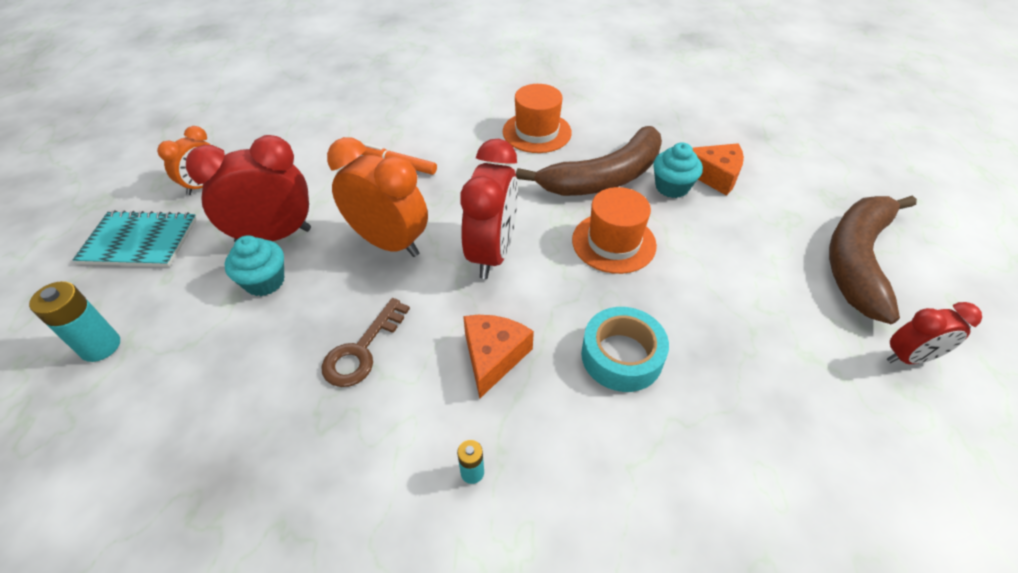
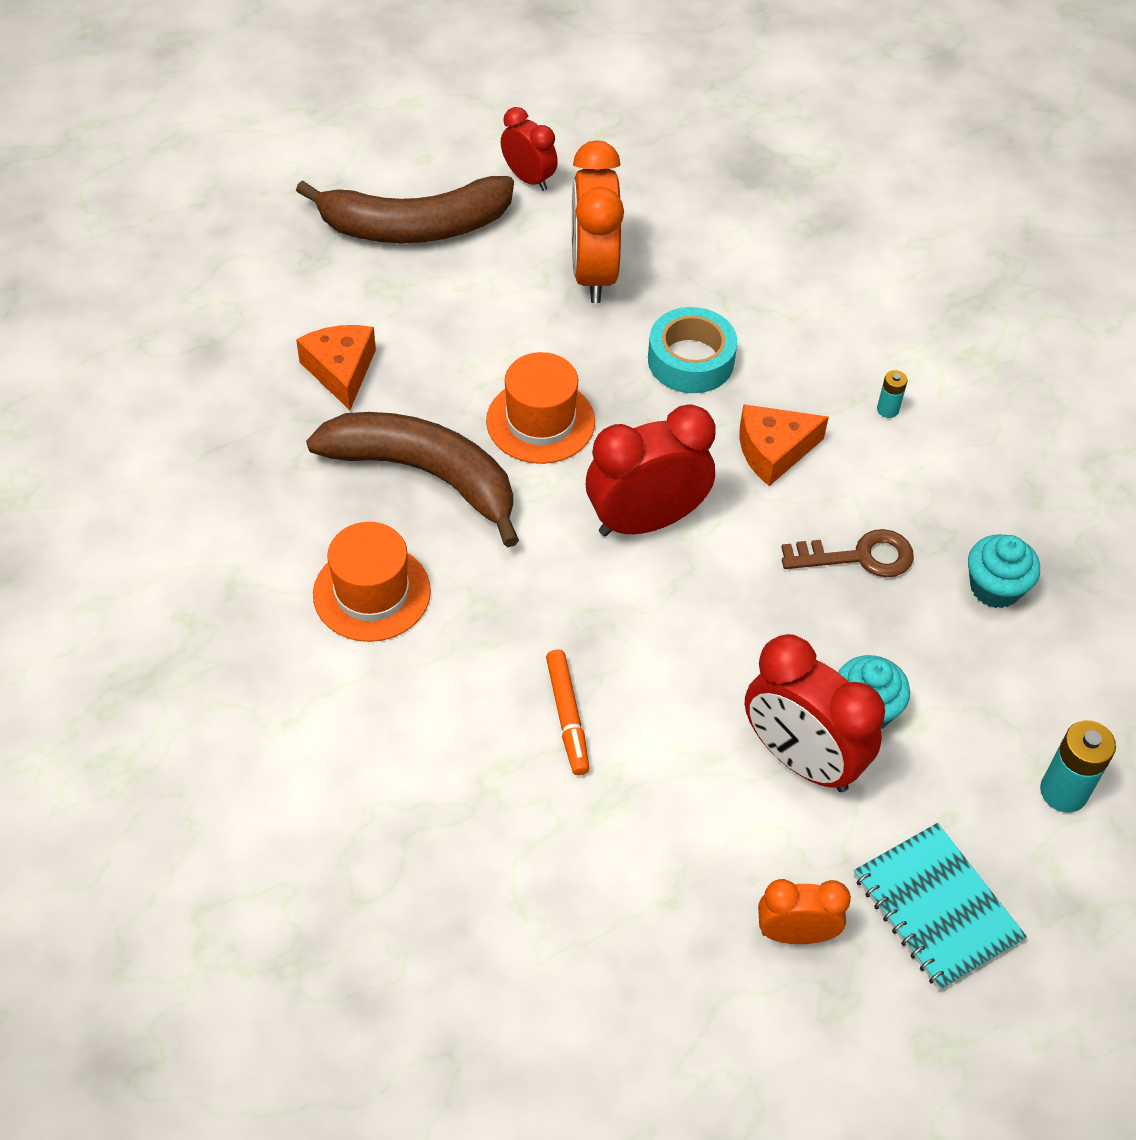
camera: 125 degrees left, 5 degrees up
(389, 243) = (711, 629): orange clock -> orange clock (593, 273)
(672, 187) = (396, 403): turquoise cupcake -> turquoise cupcake (995, 587)

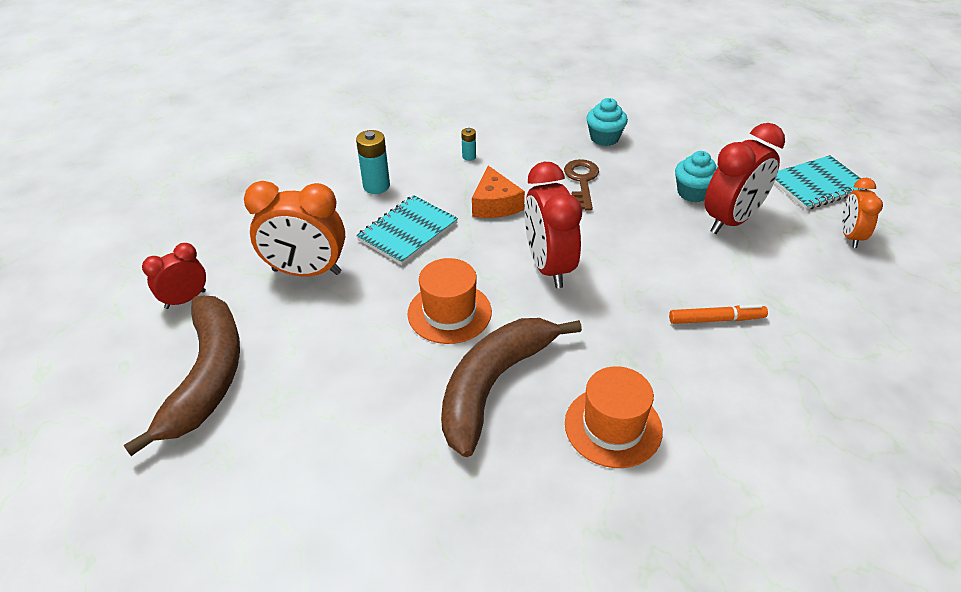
camera: 80 degrees left, 10 degrees down
(341, 371) = (366, 439): orange cheese -> none
(690, 360) = (408, 232): turquoise tape -> turquoise notebook
(1063, 791) = (734, 136): turquoise battery -> turquoise battery (376, 186)

